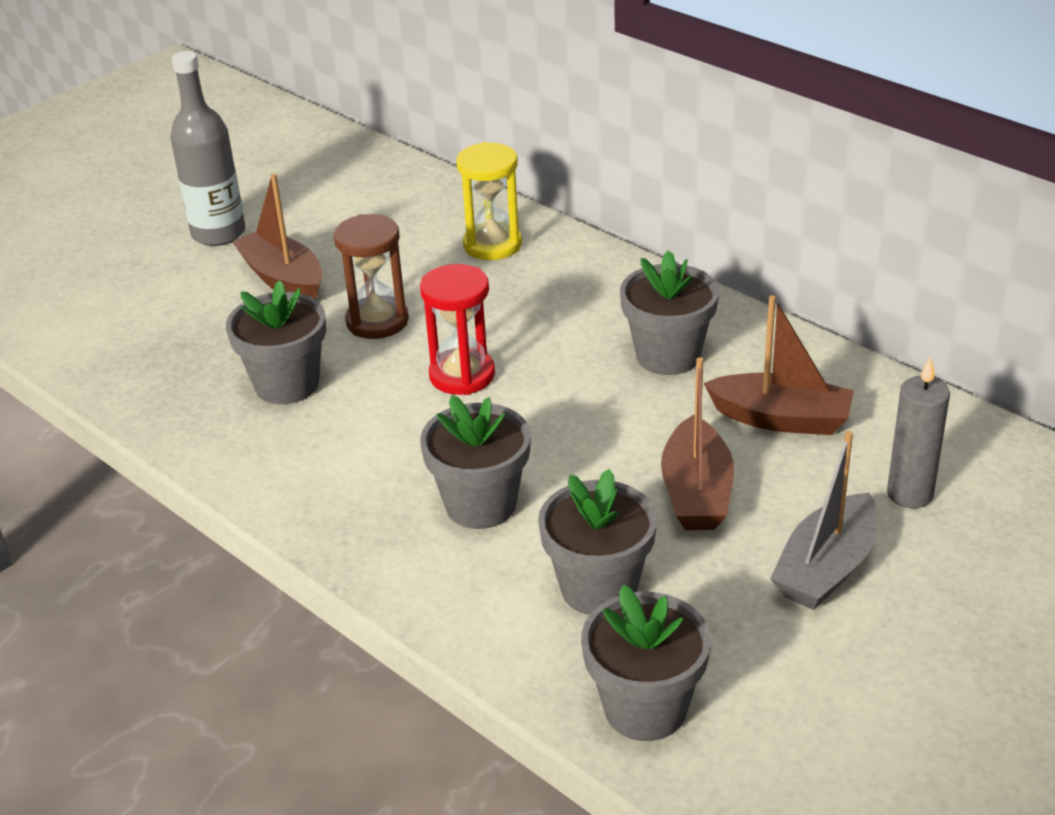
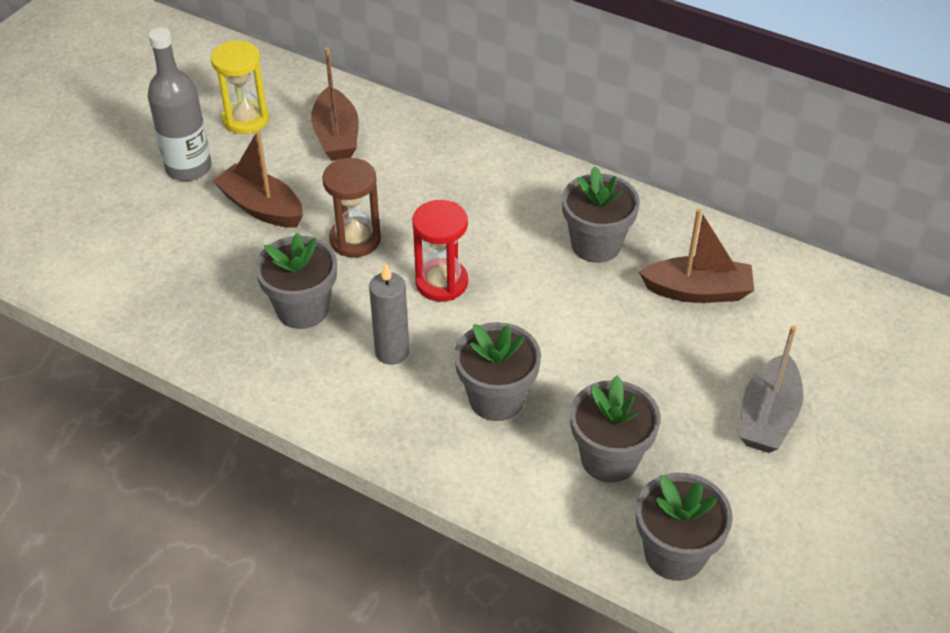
camera: 15 degrees left, 10 degrees up
(492, 245) = (423, 155): yellow hourglass -> yellow hourglass (246, 119)
(696, 492) = (655, 365): brown boat -> brown boat (336, 136)
(910, 494) = (808, 344): grey candle -> grey candle (392, 352)

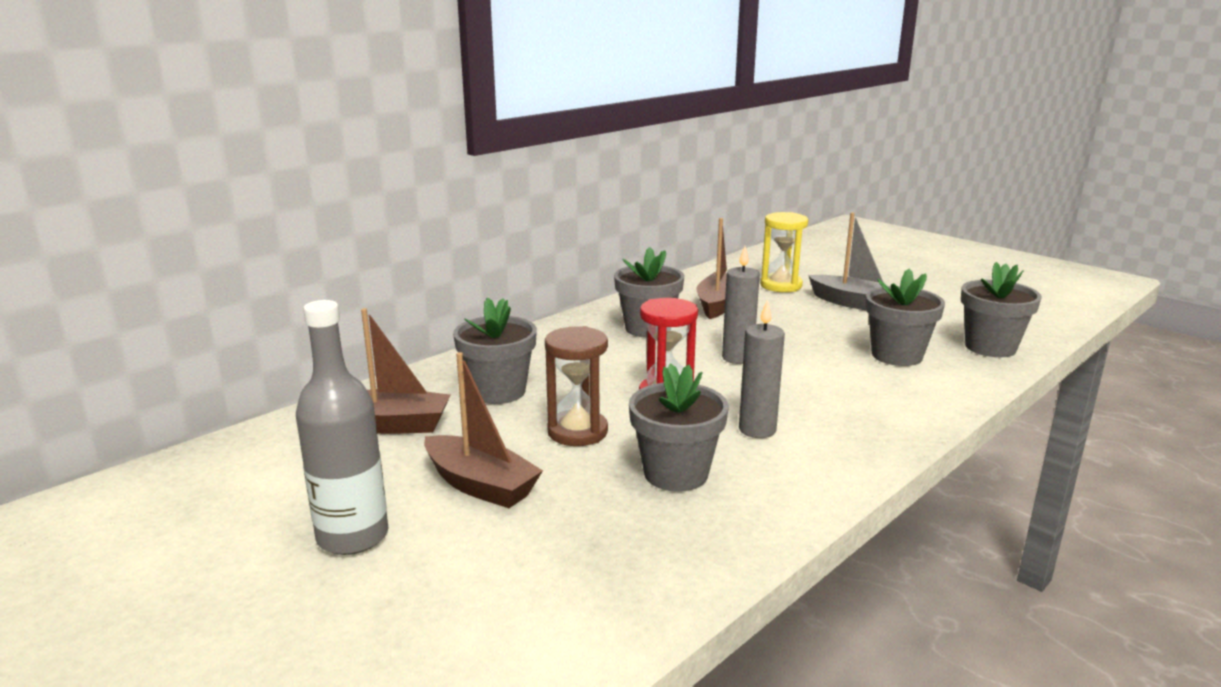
camera: 75 degrees left, 25 degrees down
(246, 119) = (294, 482): yellow hourglass -> yellow hourglass (781, 285)
(261, 207) = (480, 485): brown boat -> brown boat turned 105 degrees counterclockwise
(496, 399) = (827, 389): grey flower pot -> grey flower pot (498, 391)
(547, 323) = (737, 358): none -> grey candle

